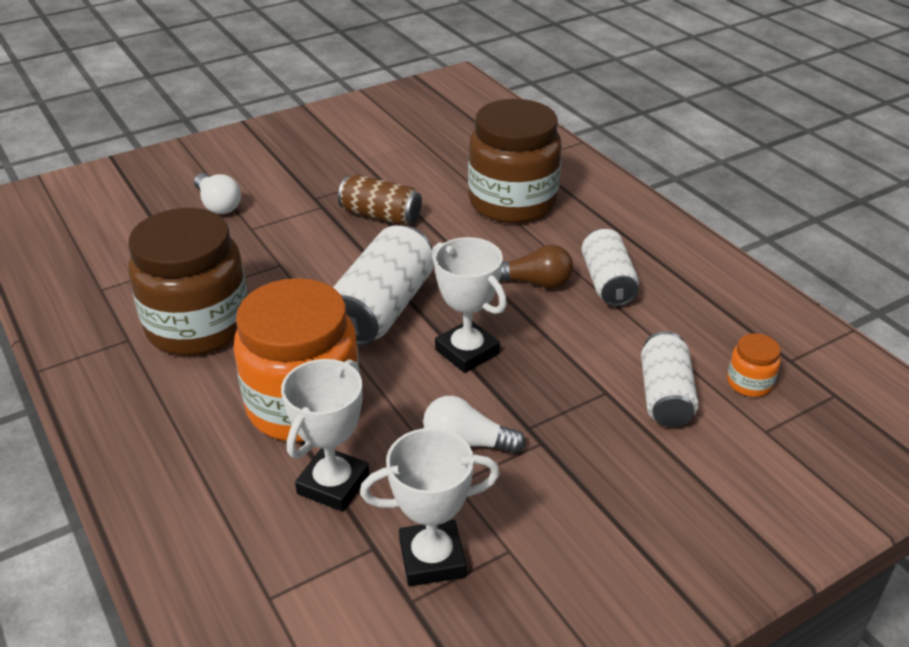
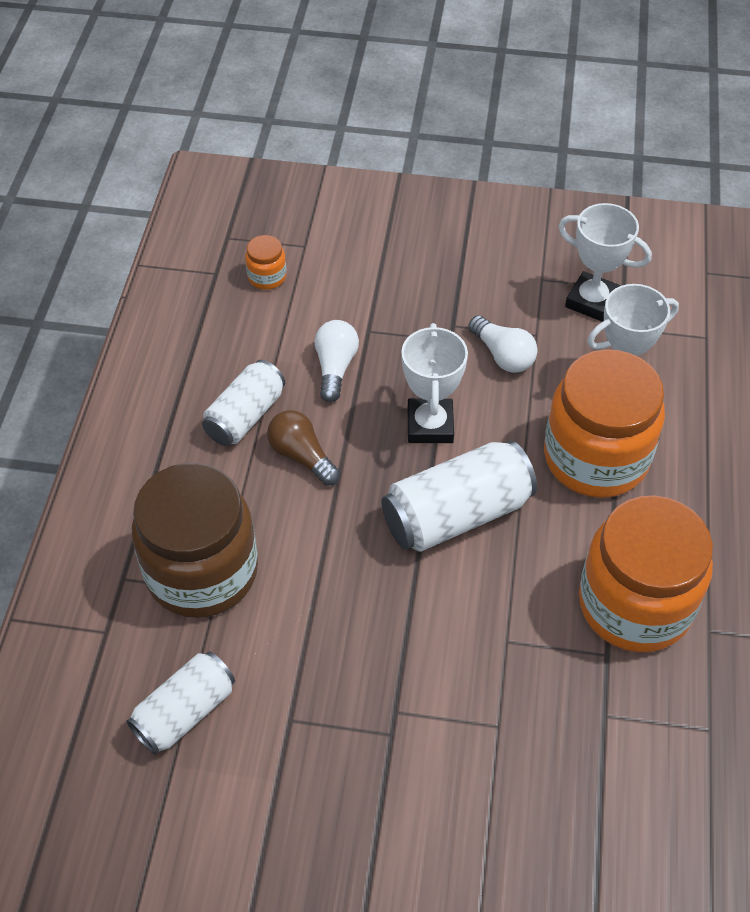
camera: 140 degrees left, 15 degrees up
(198, 326) = (634, 604): brown jar -> orange jar
(218, 205) = (508, 803): white light bulb -> white light bulb (335, 367)
(381, 215) = (348, 647): brown can -> none
(665, 396) = (333, 303): white can -> white can (185, 712)

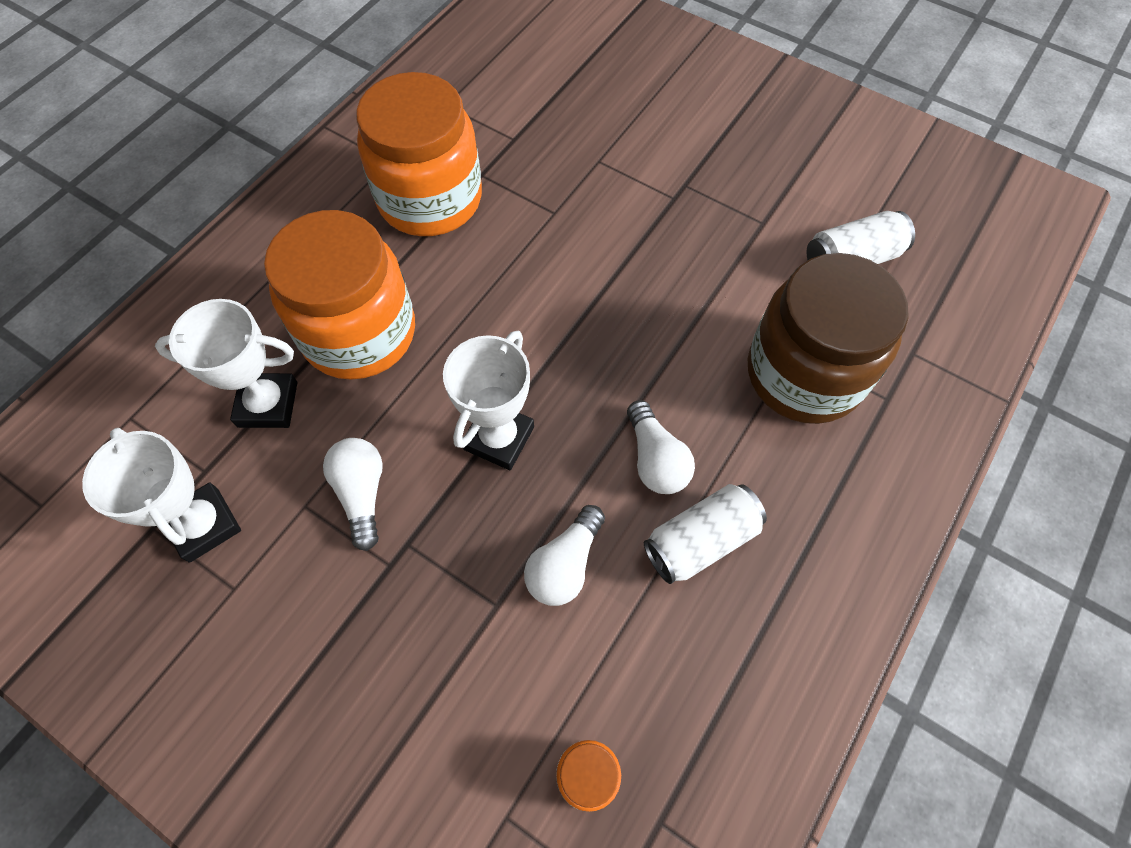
camera: 155 degrees left, 10 degrees up
(302, 456) = (655, 459): brown light bulb -> white light bulb
(457, 514) = (530, 331): white can -> none

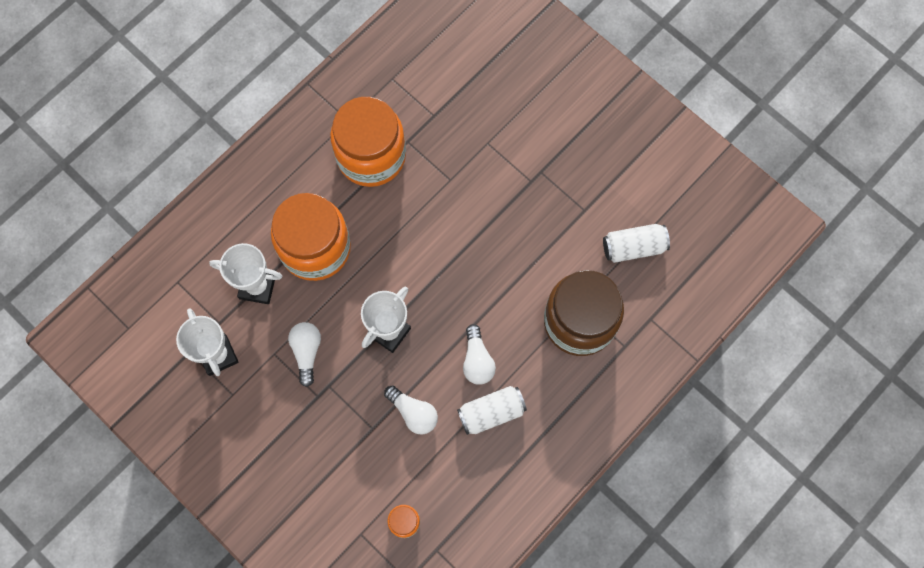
camera: 10 degrees right, 10 degrees up
(565, 564) = (413, 413): white light bulb -> white light bulb turned 90 degrees counterclockwise

